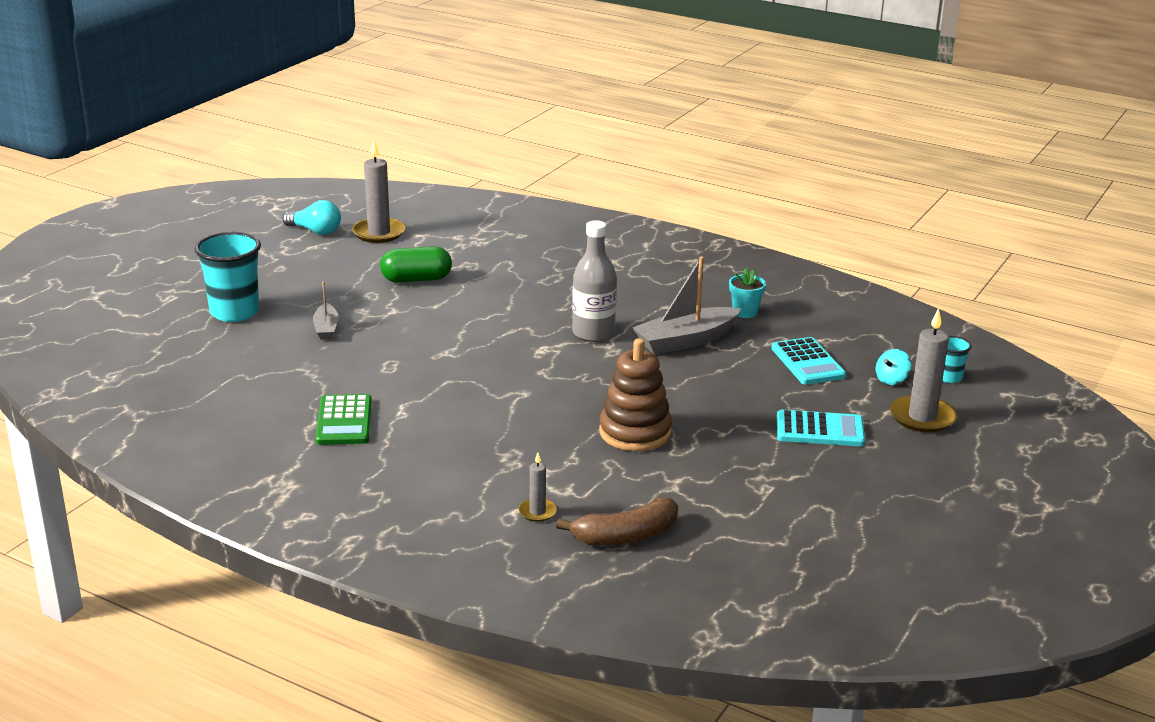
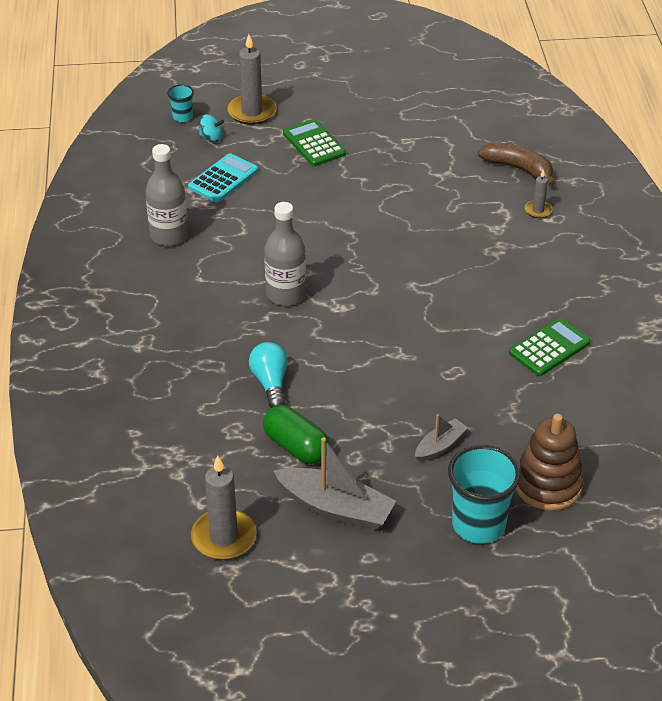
camera: 125 degrees left, 15 degrees up
(315, 231) = (265, 590): turquoise light bulb -> turquoise light bulb (270, 383)
(635, 432) = (404, 213): brown stacking toy -> brown stacking toy (547, 485)
(685, 341) = (249, 244): grey boat -> grey boat (336, 508)
(745, 312) = (169, 235): turquoise flower pot -> grey bottle
(819, 430) = (314, 144): turquoise calculator -> green calculator

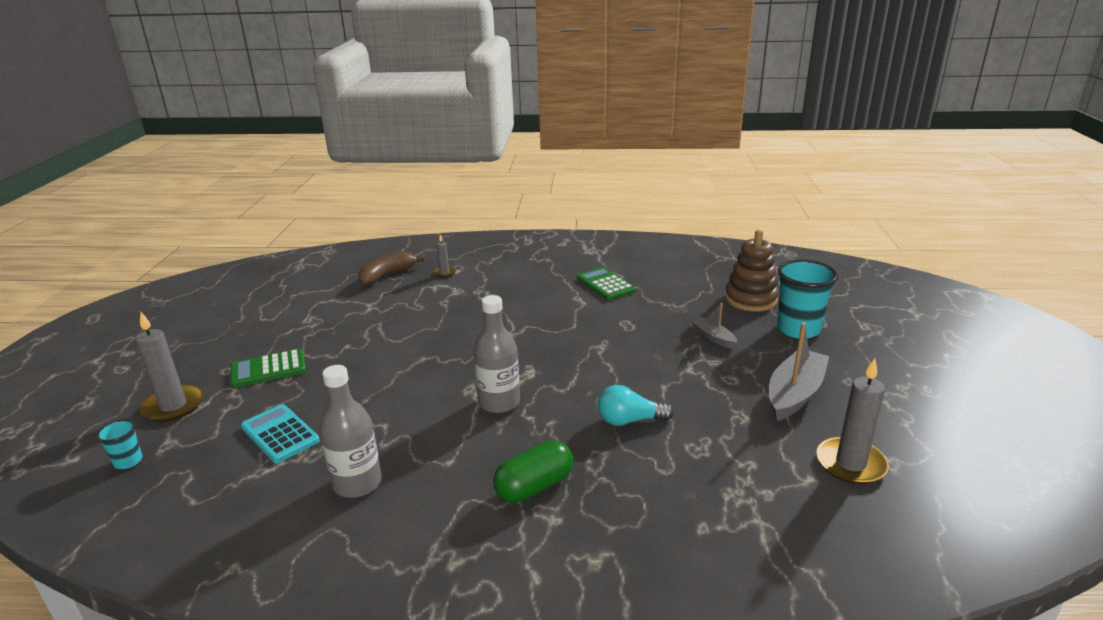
camera: 80 degrees left, 15 degrees down
(211, 137) = (193, 439): turquoise spinning top -> none
(296, 447) = (719, 410): green capsule -> green capsule (534, 486)

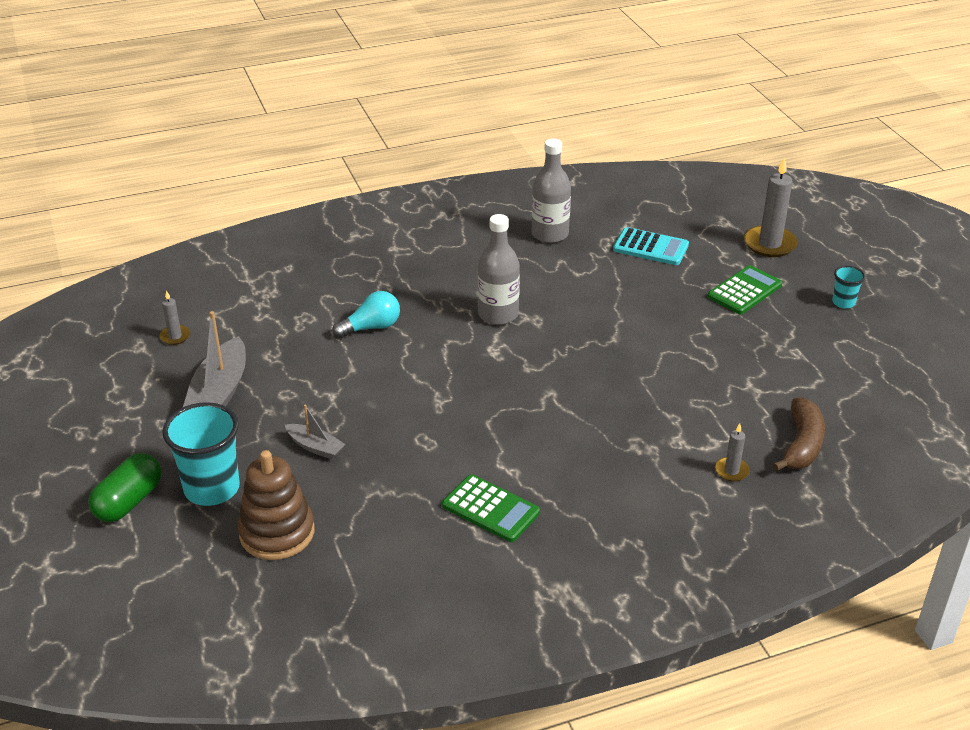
camera: 155 degrees right, 10 degrees up
(128, 461) = (731, 207): turquoise cup -> turquoise cup (843, 302)
(534, 486) = (420, 262): green capsule -> green capsule (129, 501)
(850, 464) = (175, 336): grey candle -> grey candle, size x0.52

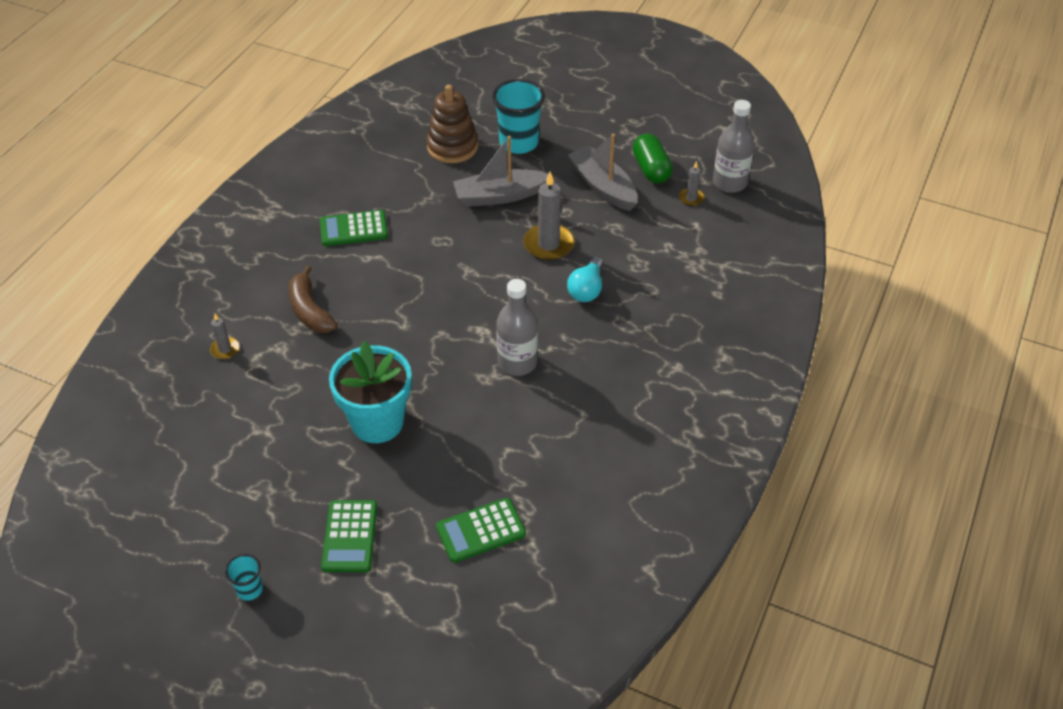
camera: 135 degrees right, 10 degrees up
(129, 501) = (549, 113): green capsule -> green capsule (651, 169)
(315, 447) = (499, 196): grey boat -> grey boat, size x1.84
(550, 234) = (582, 478): grey bottle -> grey bottle (729, 183)
(650, 247) = (481, 530): turquoise calculator -> green calculator
(653, 340) = (377, 422): none -> turquoise flower pot
(769, 244) = (377, 626): grey candle -> grey candle (548, 244)
(801, 445) = (189, 403): brown banana -> brown banana (310, 310)

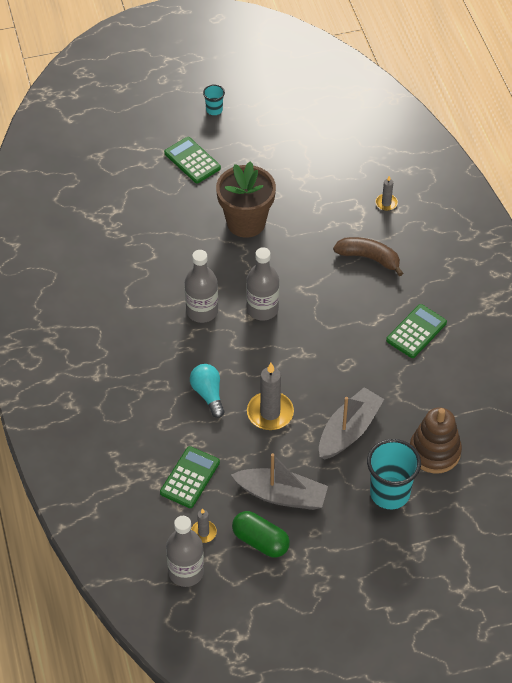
camera: 140 degrees right, 5 degrees up
(377, 422) = (246, 222): turquoise flower pot -> brown flower pot
(459, 328) = (262, 309): none -> grey bottle
(481, 530) = (125, 206): green calculator -> green calculator (190, 477)

